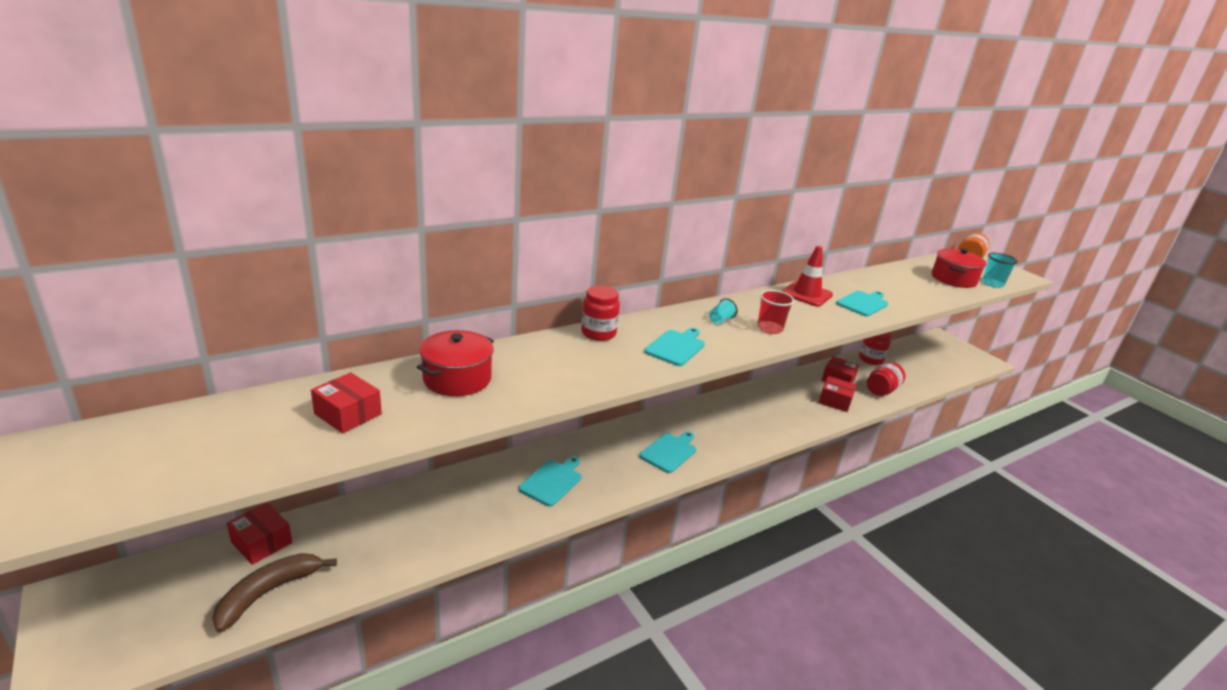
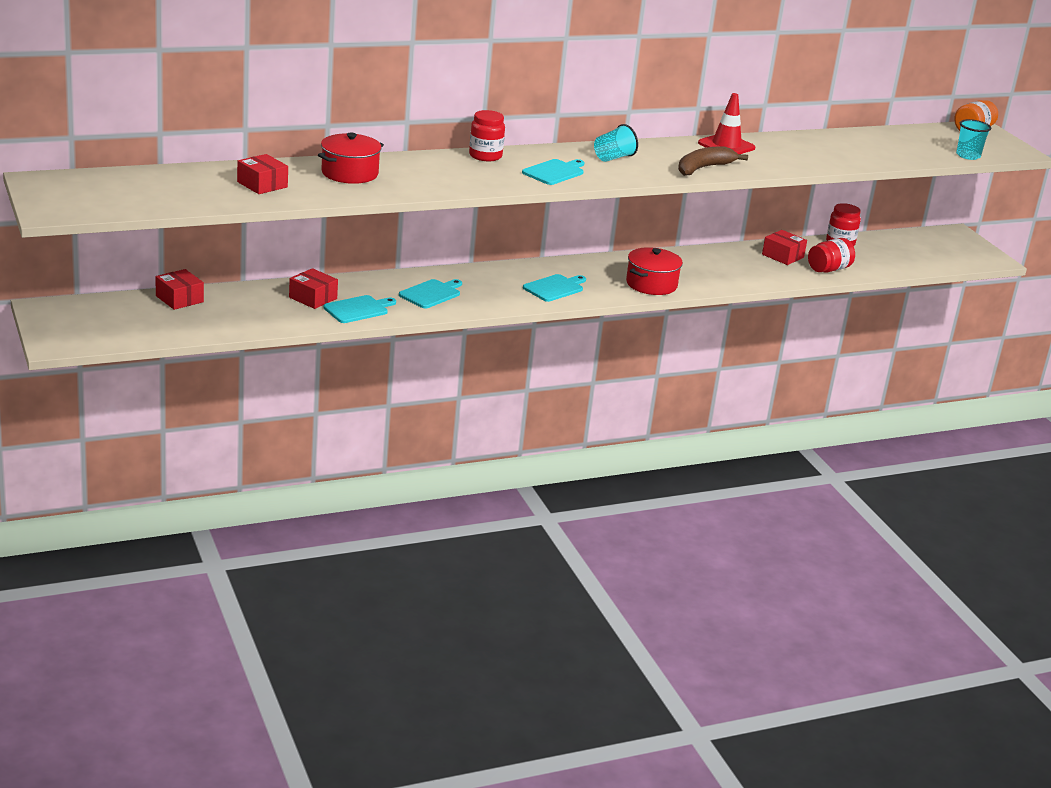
camera: 10 degrees right, 0 degrees up
(268, 593) = (188, 325): brown banana -> brown banana (703, 168)
(720, 320) = (613, 158): turquoise cup -> turquoise cup, size x1.54
(769, 328) = (659, 168): red cup -> none
(835, 401) = (764, 272): red box -> red box (313, 298)
(863, 303) = (784, 158): turquoise cutting board -> turquoise cutting board (358, 309)
(953, 279) = (922, 148): red pot -> red pot (651, 284)

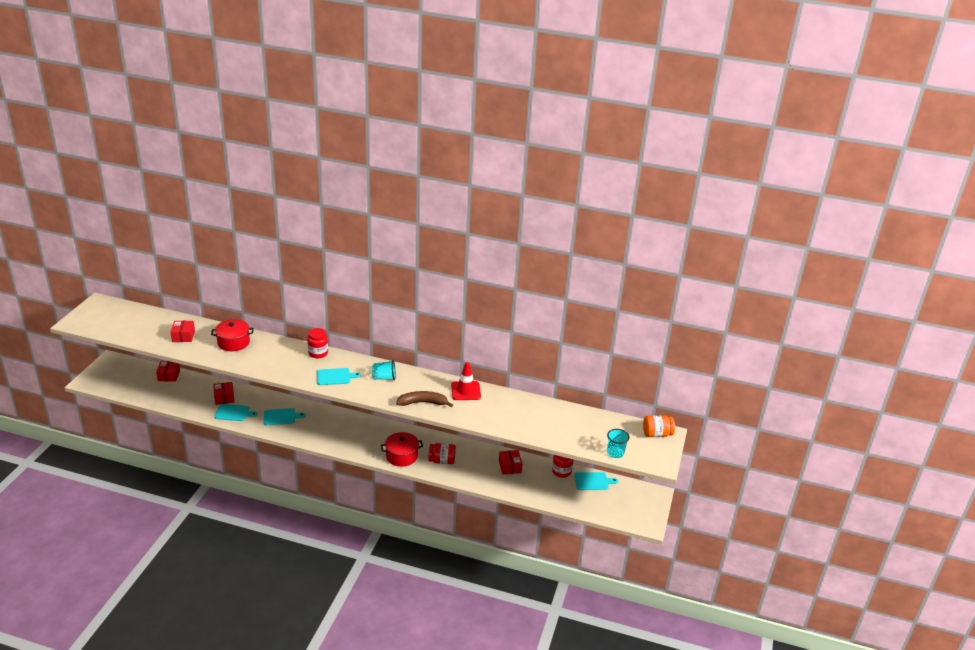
camera: 40 degrees right, 5 degrees up
(555, 288) = (347, 438): turquoise cutting board -> turquoise cutting board (593, 481)
(828, 269) = (523, 487): red jar -> red jar (442, 461)

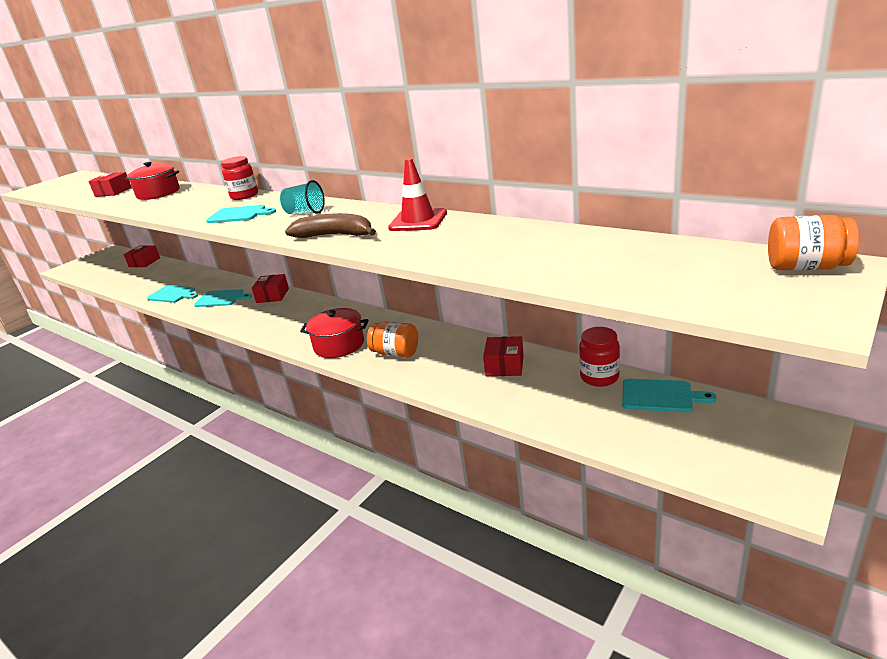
camera: 25 degrees right, 5 degrees down
(224, 398) = (178, 280): red box -> red box (272, 296)
(442, 461) = (395, 353): red jar -> orange jar
(615, 453) = (687, 298): turquoise cup -> none

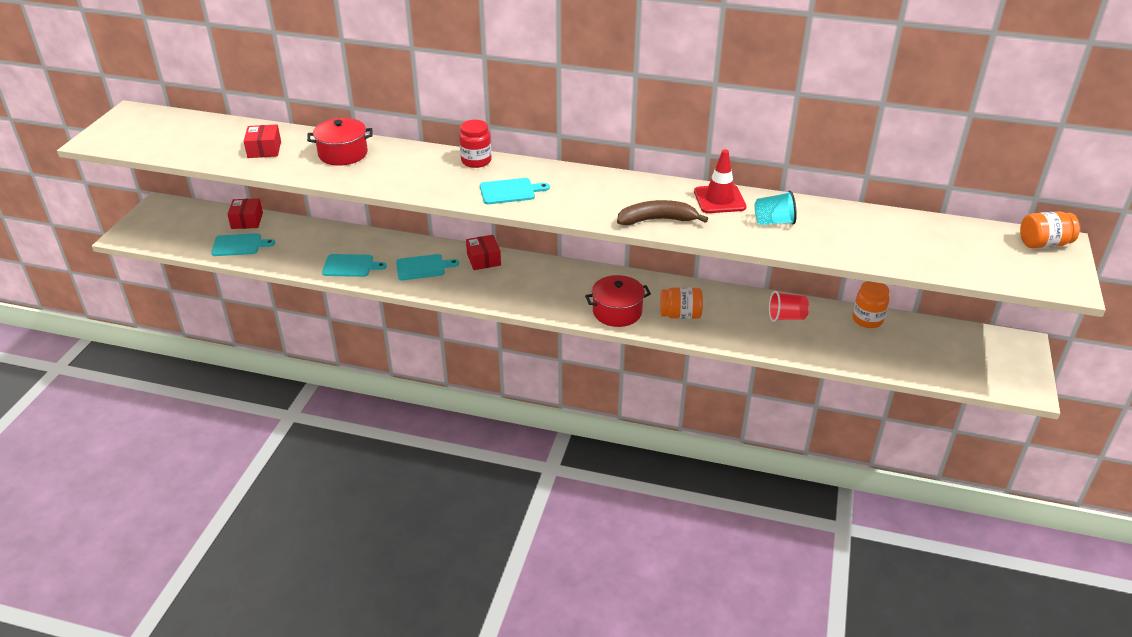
camera: 25 degrees left, 10 degrees up
(305, 212) = (586, 188): turquoise cup -> turquoise cup (773, 222)
(504, 365) = (786, 317): red box -> red cup
(599, 377) = (867, 320): red jar -> orange jar
(660, 396) = (920, 331): turquoise cutting board -> turquoise cutting board (239, 245)

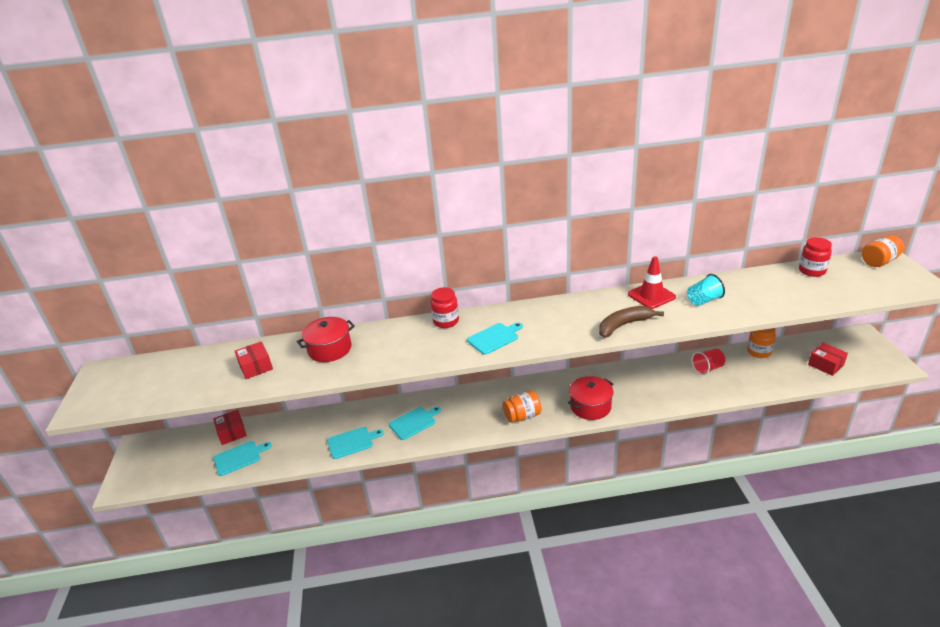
camera: 20 degrees left, 5 degrees down
(483, 259) = (457, 399): red box -> red box (825, 365)
(680, 315) = (636, 392): orange jar -> orange jar (522, 416)
(942, 229) = (812, 271): none -> red jar

